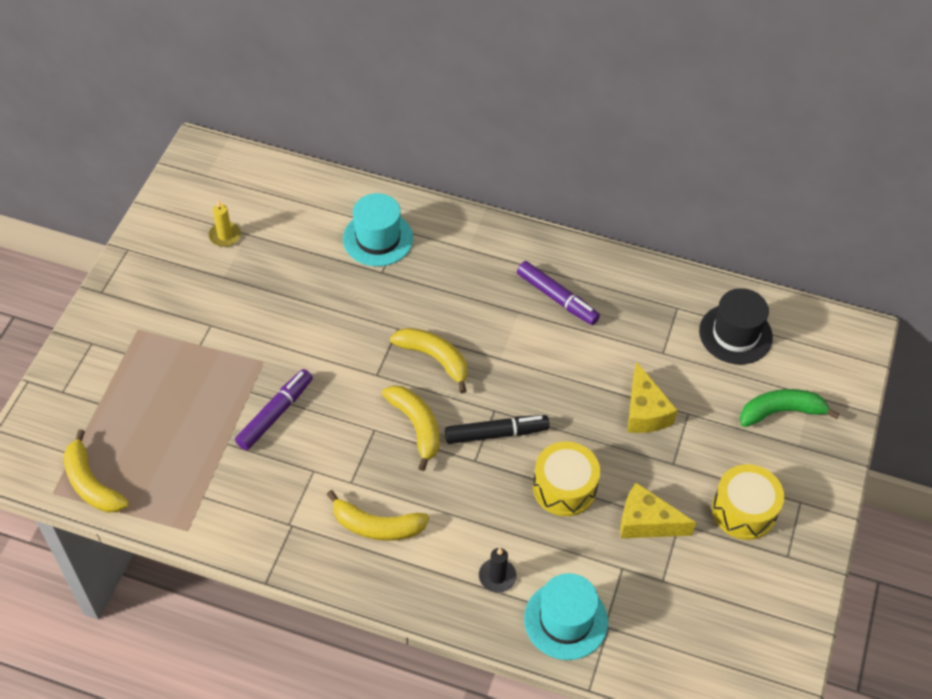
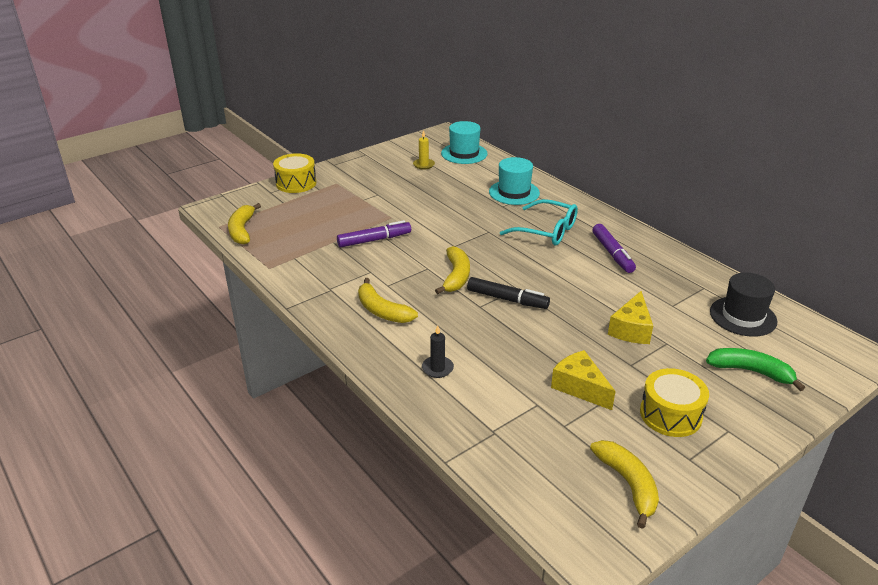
camera: 35 degrees right, 20 degrees down
(434, 359) = (499, 252): yellow banana -> yellow banana (628, 484)
(462, 294) = (546, 231): none -> turquoise glasses
(564, 487) = (532, 344): yellow drum -> yellow drum (296, 183)
(565, 620) = (465, 413): turquoise hat -> turquoise hat (464, 153)

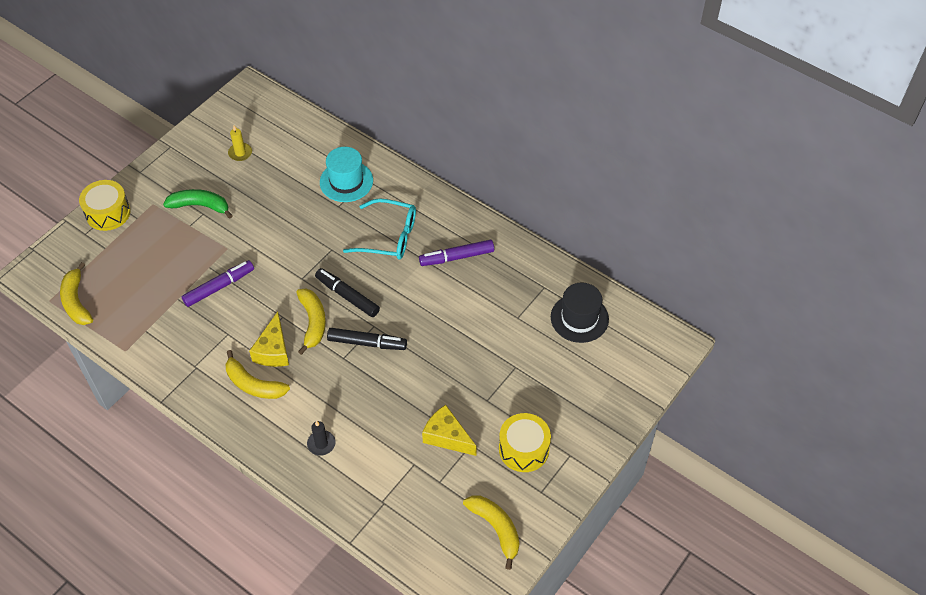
camera: 15 degrees left, 20 degrees up
(464, 153) = (280, 124): turquoise hat -> none
(496, 264) = (347, 296): none -> black marker
(612, 253) = (456, 257): purple marker -> purple marker turned 105 degrees clockwise
(631, 329) = (483, 357): yellow cheese -> yellow cheese (273, 350)
(751, 371) = (587, 385): green banana -> green banana (200, 206)

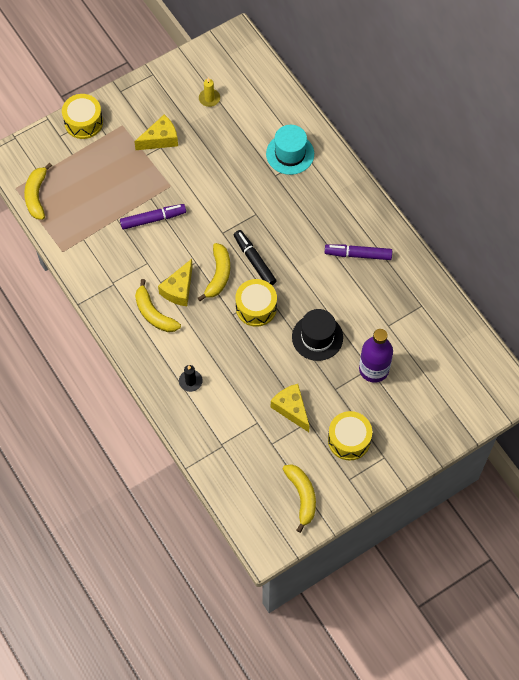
camera: 20 degrees right, 10 degrees up
(200, 206) = (160, 139): green banana -> yellow cheese
(367, 343) = (256, 308): black marker -> yellow drum
(388, 236) = (307, 217): turquoise glasses -> none
(520, 366) = (374, 369): none -> purple bottle
(579, 318) = (440, 343): black hat -> black hat (317, 337)

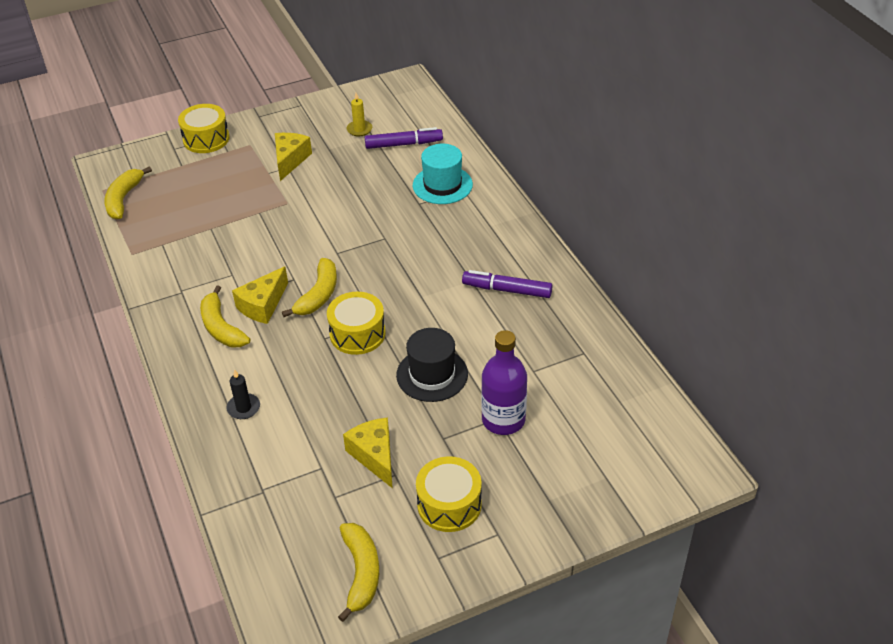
camera: 10 degrees right, 20 degrees down
(153, 219) = (255, 232): purple marker -> purple marker (403, 144)
(160, 139) = (290, 160): yellow cheese -> yellow cheese turned 60 degrees counterclockwise
(254, 261) = (369, 284): black marker -> none

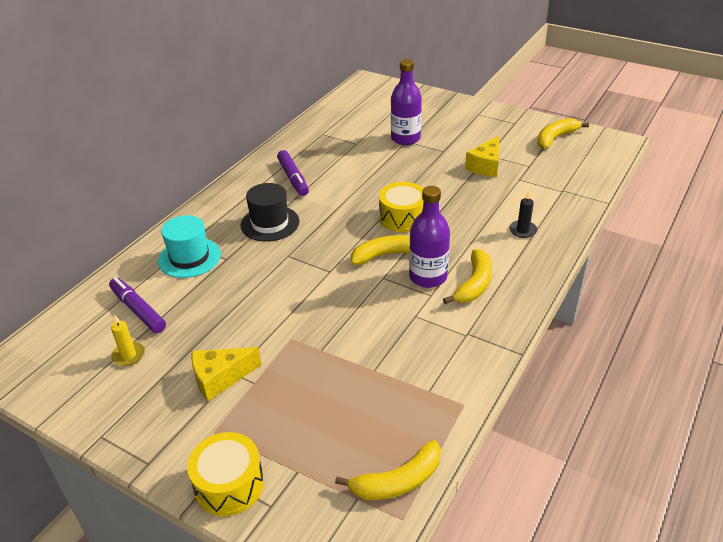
camera: 125 degrees left, 5 degrees down
(262, 305) = (428, 277): yellow cheese -> purple bottle
(432, 374) = (402, 174): black hat -> black hat (270, 223)
(449, 504) = (482, 132): yellow drum -> none

